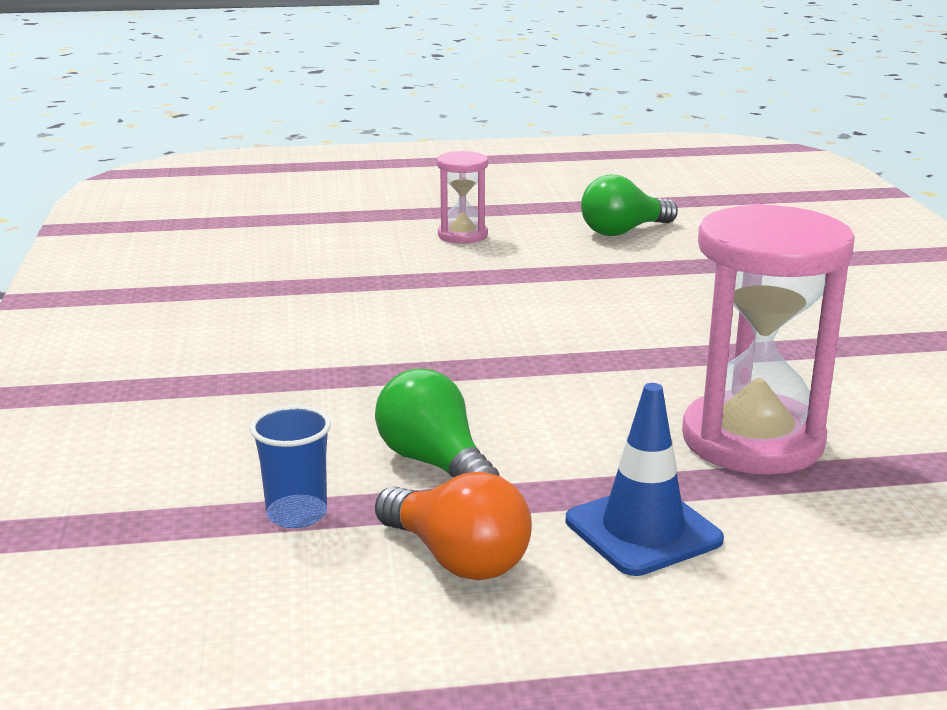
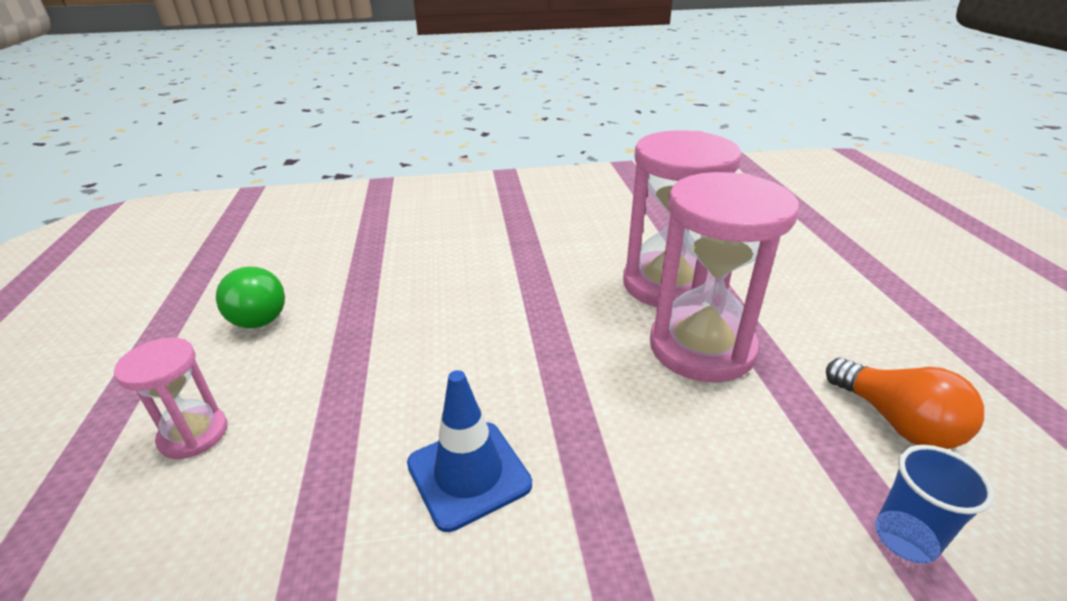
camera: 90 degrees left, 10 degrees up
(434, 463) = (765, 440): green light bulb -> none
(457, 558) = (896, 422): orange light bulb -> orange light bulb turned 105 degrees clockwise
(598, 447) = (701, 348): none -> pink hourglass
(643, 530) = (803, 334): blue traffic cone -> blue traffic cone (468, 474)

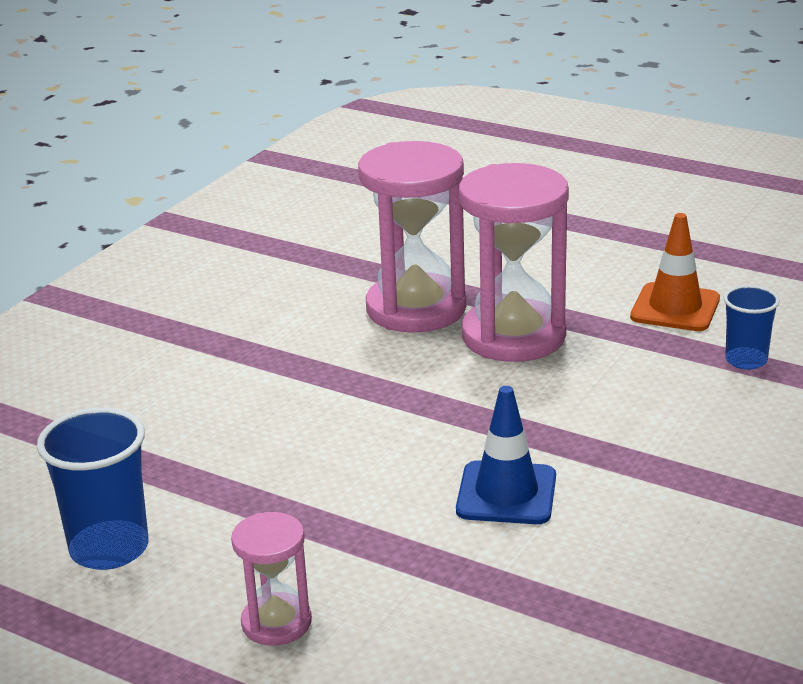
camera: 50 degrees left, 5 degrees down
(257, 313) = (109, 549): green light bulb -> blue cup
(896, 422) = (675, 308): orange light bulb -> orange traffic cone

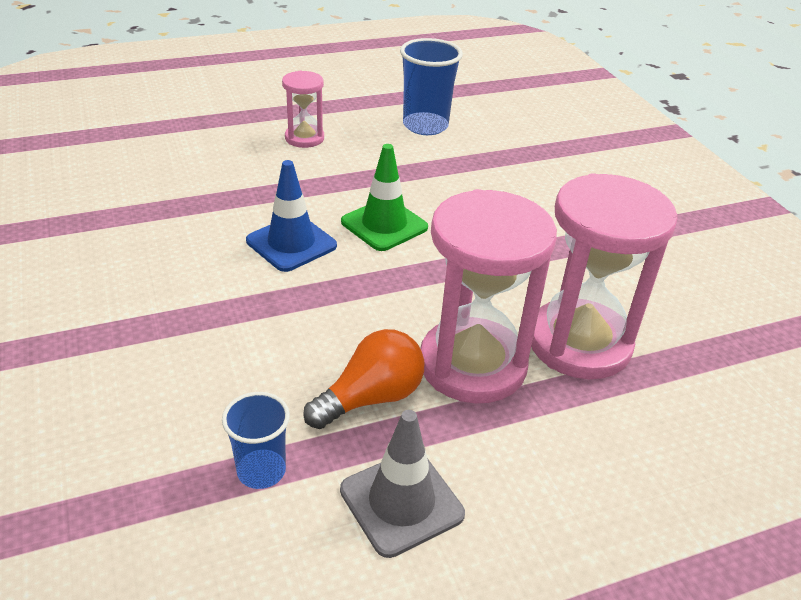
camera: 125 degrees right, 10 degrees up
(389, 461) = (384, 225): none -> green traffic cone
(617, 356) = (371, 398): none -> orange light bulb
(675, 308) = (401, 502): orange traffic cone -> grey traffic cone

